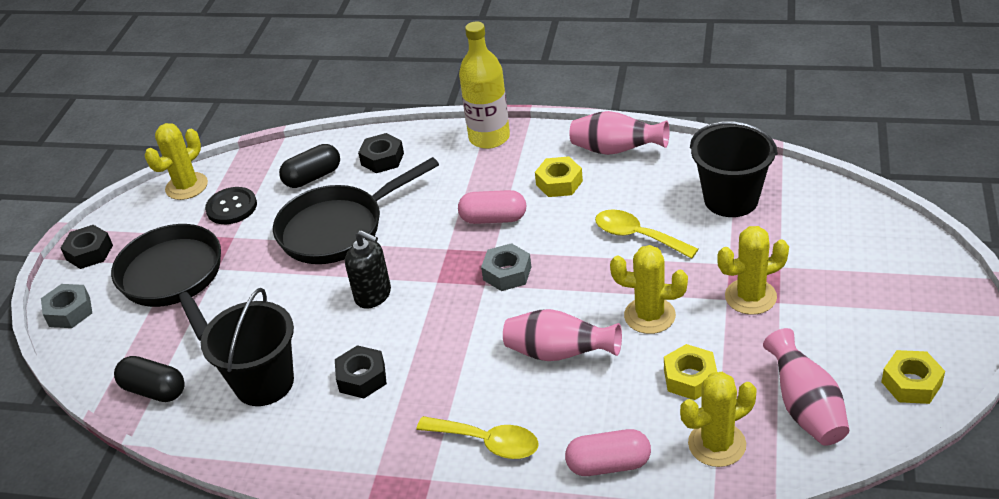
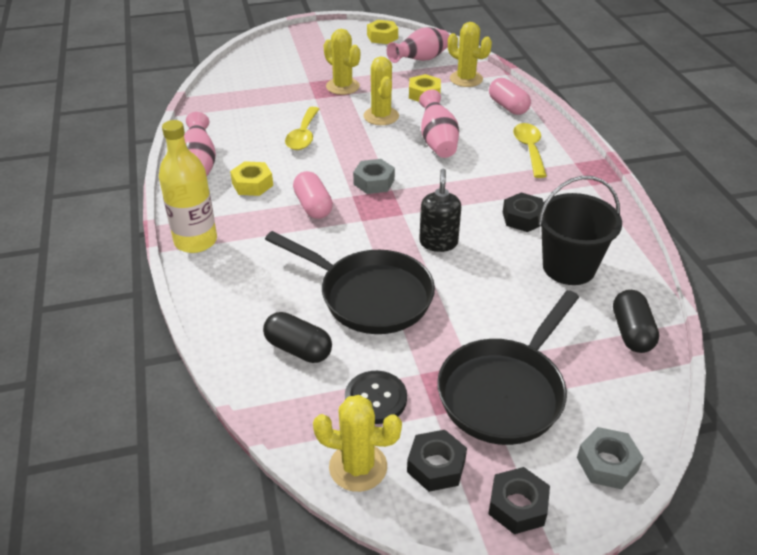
camera: 120 degrees left, 0 degrees up
(382, 159) = (250, 304): black nut -> black nut (436, 466)
(731, 199) = (246, 107): black bucket -> none

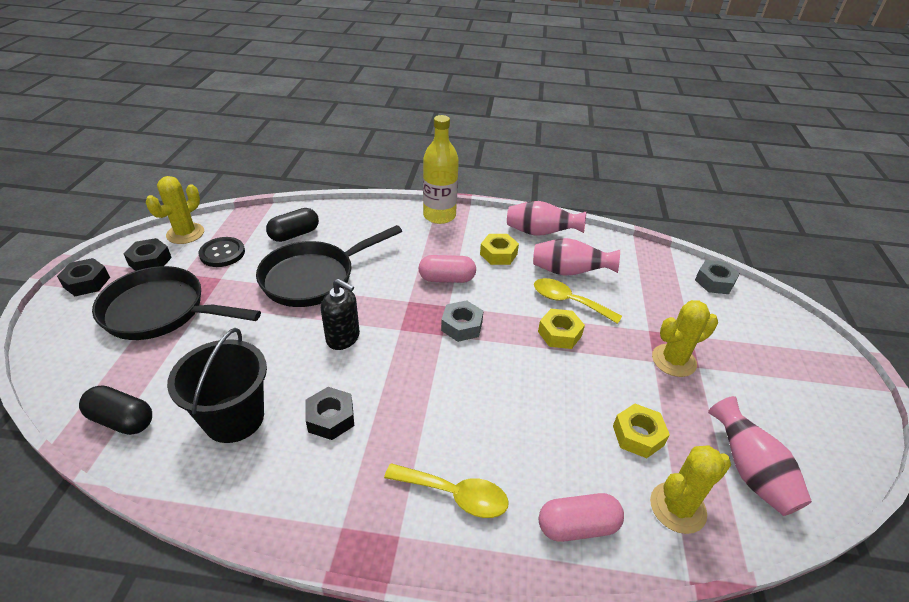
camera: 110 degrees right, 0 degrees up
(381, 116) = (590, 372): yellow cactus -> none
(382, 37) = (835, 451): yellow nut -> yellow nut (559, 334)
(437, 141) = (515, 404): pink vase -> pink vase (569, 272)
(505, 392) = (161, 311): black pan -> black pan turned 45 degrees counterclockwise
(607, 464) = (54, 335): grey nut -> grey nut (714, 282)

